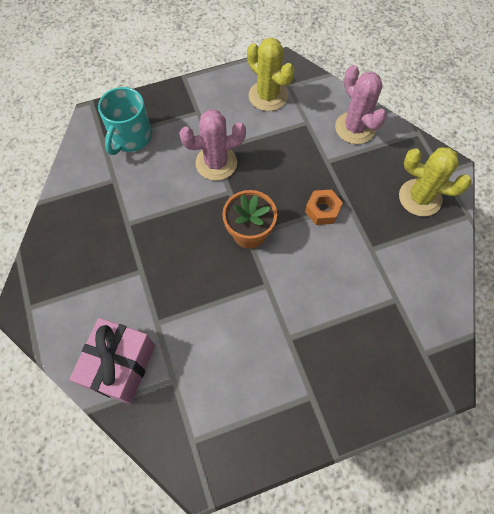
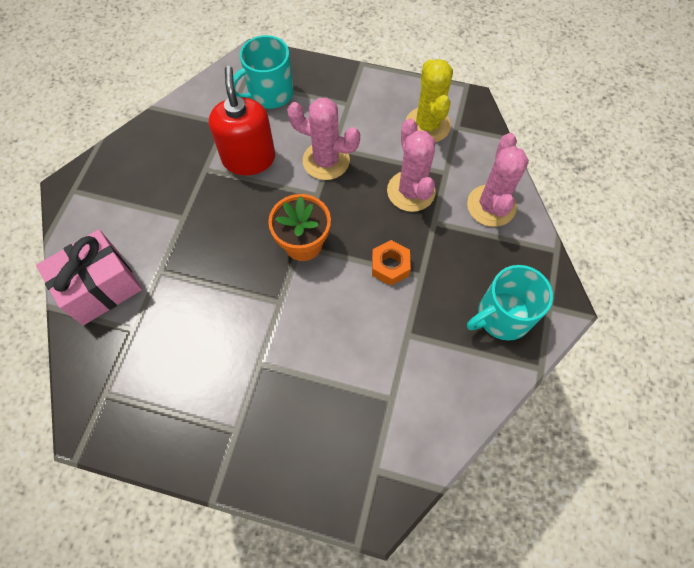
camera: 35 degrees right, 0 degrees up
(156, 195) = (249, 158): none -> red soap dispenser
(294, 149) = (411, 191): none -> pink cactus
(420, 198) = (502, 316): yellow cactus -> turquoise mug

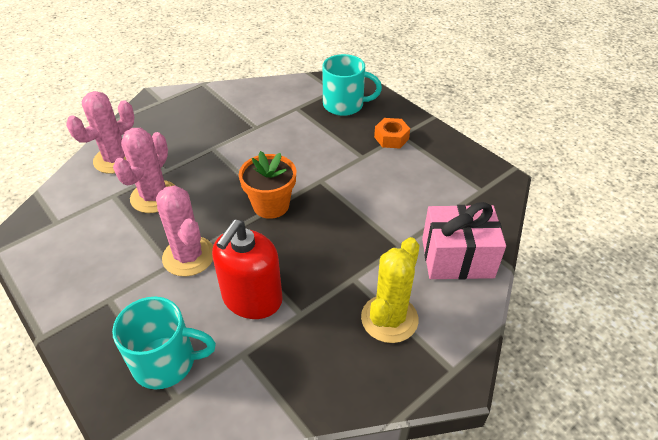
camera: 145 degrees left, 20 degrees down
(390, 266) = (226, 162): orange nut -> orange nut (391, 138)
(427, 125) = (74, 237): yellow cactus -> yellow cactus (389, 318)
(502, 316) = (192, 109): turquoise mug -> turquoise mug (345, 105)

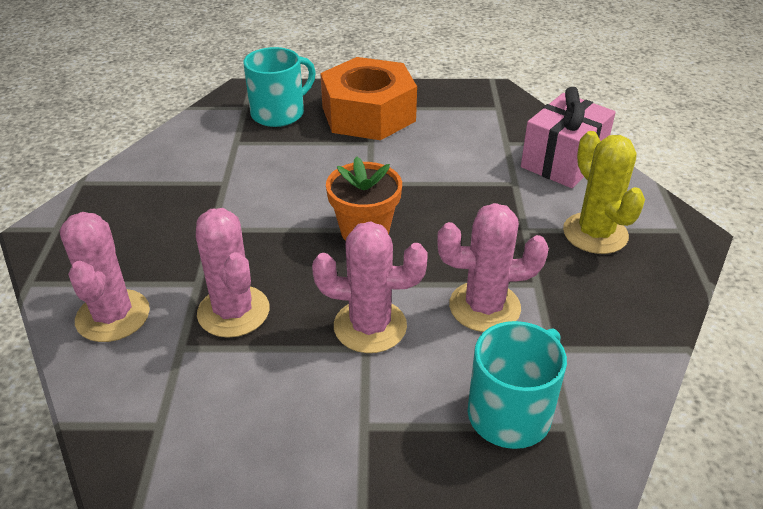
camera: 50 degrees left, 5 degrees down
(252, 299) = (484, 307): red soap dispenser -> pink cactus
(391, 138) = (368, 114): orange nut -> orange nut, size x2.29

